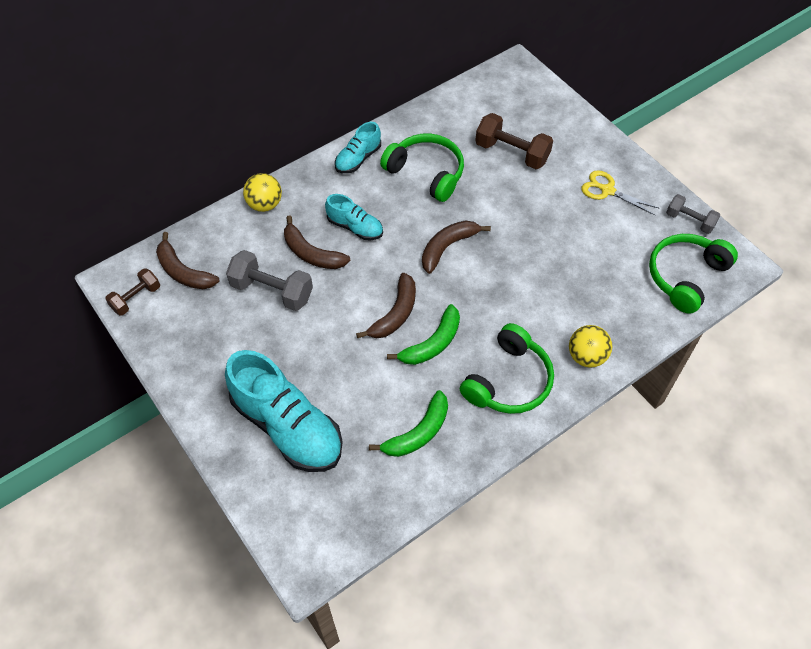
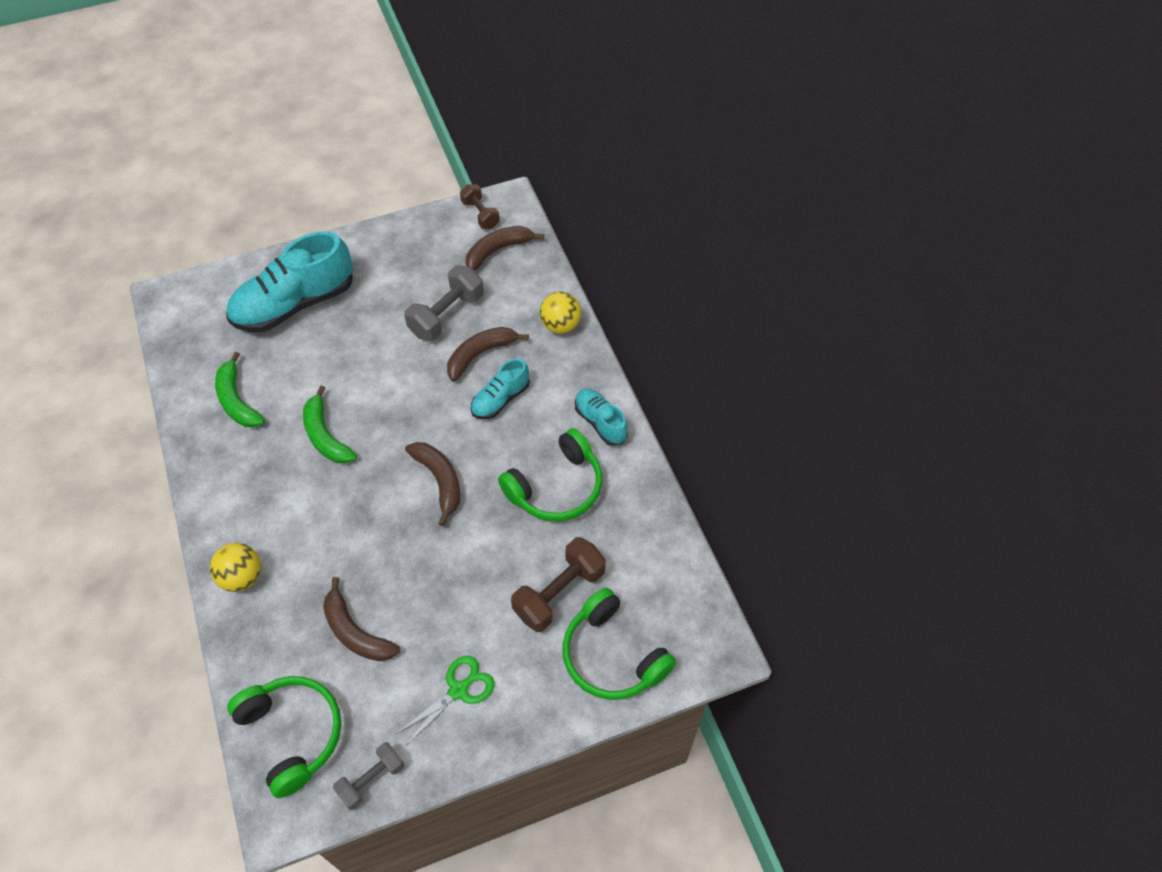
camera: 105 degrees right, 0 degrees up
(395, 313) = (375, 412): brown banana -> brown banana (355, 632)
(508, 381) = (251, 492): green headphones -> green headphones (612, 655)
(607, 190) = (458, 690): yellow scissors -> green scissors

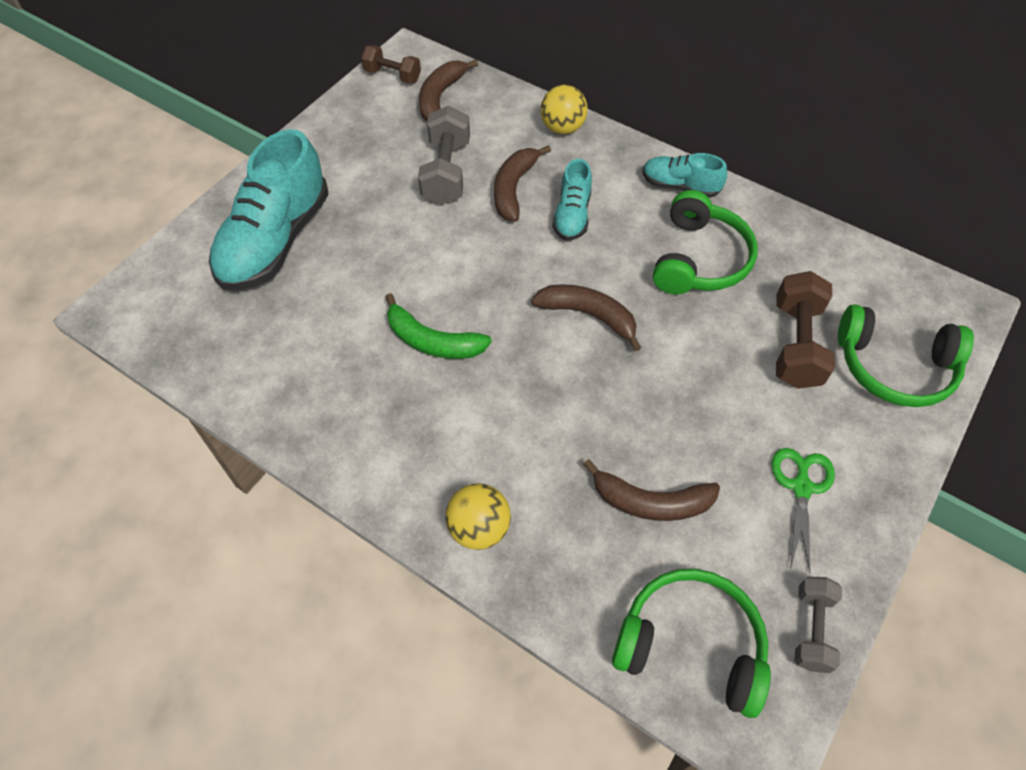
camera: 35 degrees left, 0 degrees up
(237, 400) = (300, 363): green banana -> none

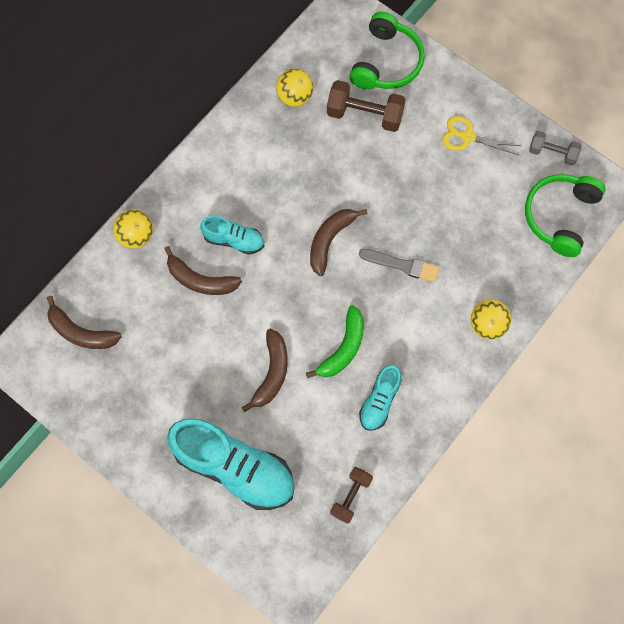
camera: 85 degrees left, 15 degrees up
(392, 75) = (45, 373): brown dumbbell -> brown dumbbell (351, 496)
(446, 172) = (175, 331): grey dumbbell -> none
(564, 405) = (401, 265): none -> grey brush
(651, 502) = (473, 222): brown banana -> brown banana (272, 372)
(680, 186) = (213, 159): turquoise shoe -> turquoise shoe (379, 401)
(699, 259) = (286, 159): green headphones -> none
(796, 261) = (295, 97): none -> yellow ball
(801, 487) = (467, 137): green scissors -> yellow scissors

